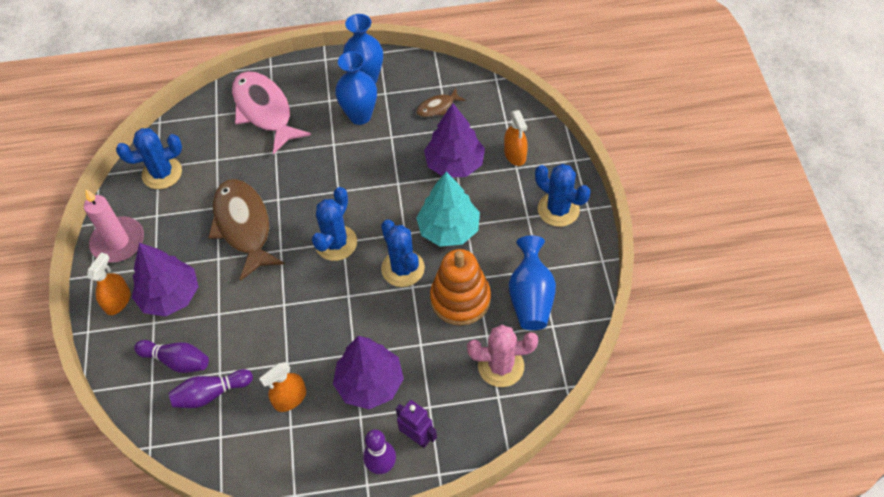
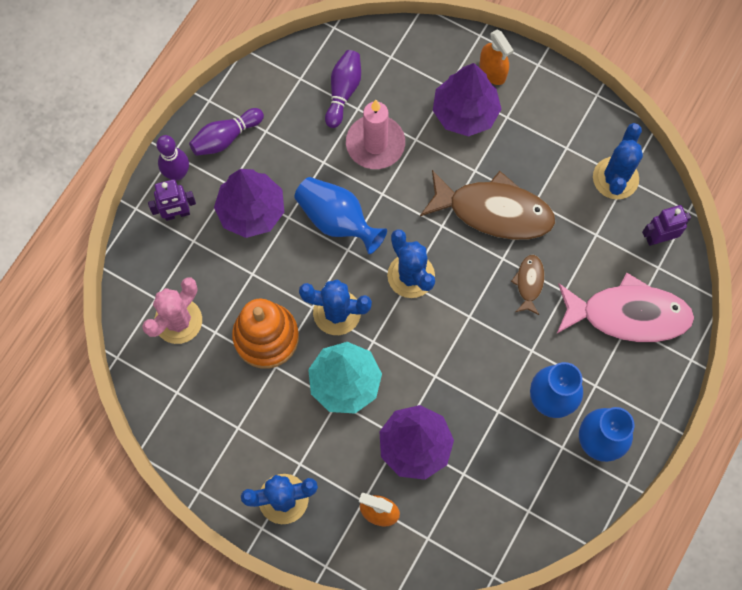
camera: 125 degrees right, 15 degrees up
(118, 242) = (559, 102): pink candle -> pink candle (375, 144)
(177, 361) = (395, 84): purple bowling pin -> purple bowling pin (226, 138)
(193, 126) = (658, 238): none -> purple robot
(290, 398) = (289, 145): orange spray bottle -> none
(437, 107) = (501, 485): brown fish -> brown fish (529, 283)
(531, 297) = (217, 397): blue vase -> blue vase (337, 220)

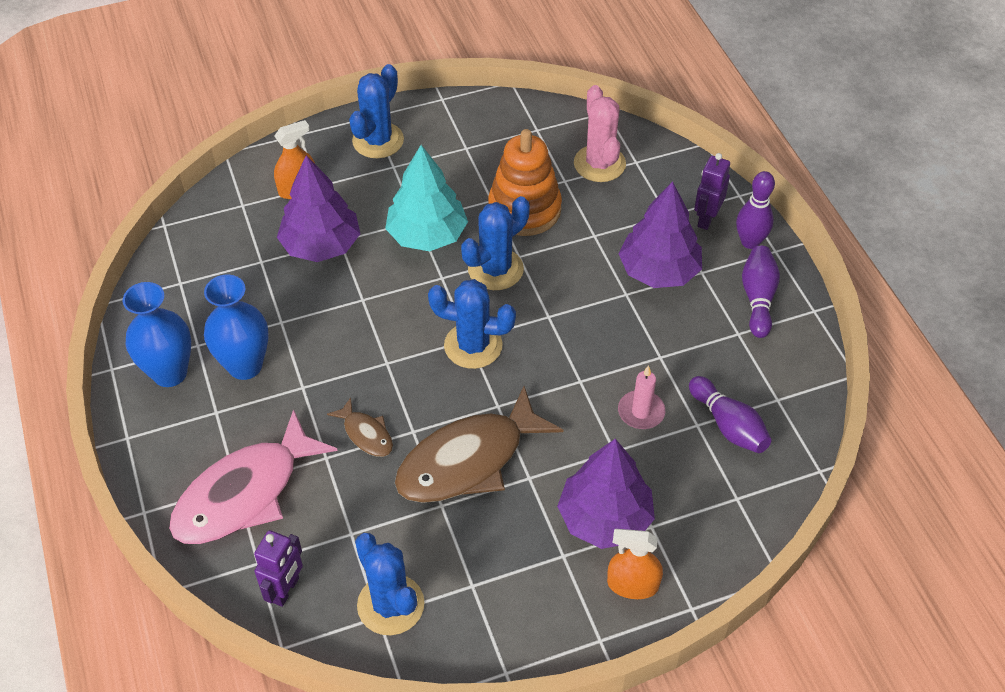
camera: 130 degrees right, 20 degrees down
(337, 220) = (586, 327): blue vase -> none
(375, 144) = (641, 412): pink candle -> pink candle, size x0.60

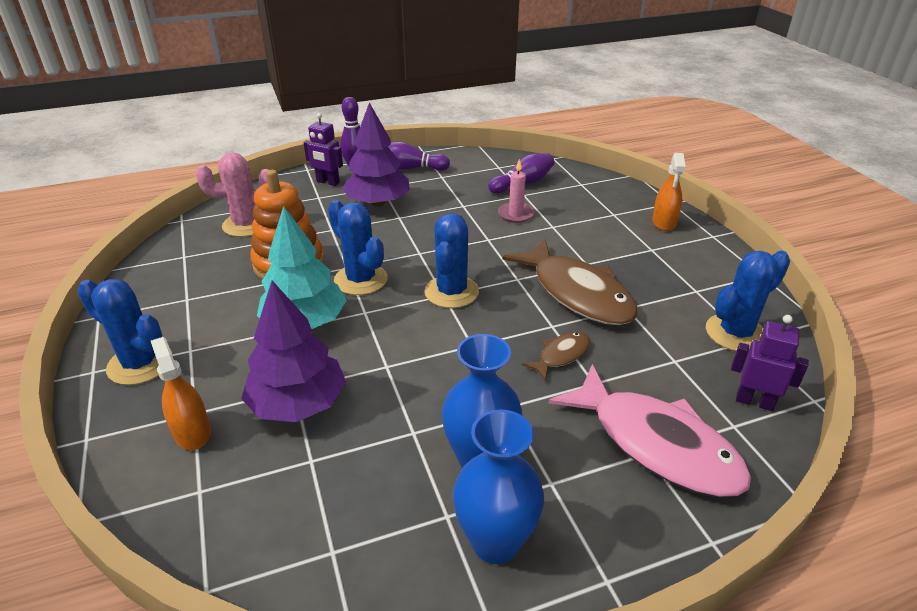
camera: 90 degrees left, 15 degrees down
(605, 518) = (613, 231): purple tree -> none

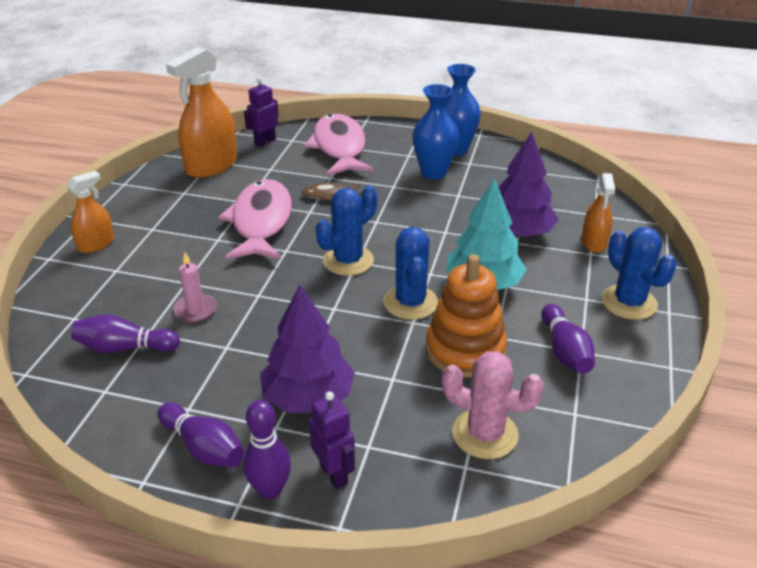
camera: 145 degrees left, 0 degrees up
(201, 293) = (565, 351): none -> purple bowling pin
(577, 293) = (261, 222): brown fish -> pink fish
(735, 333) = (212, 166): blue cactus -> orange spray bottle
(754, 401) = (265, 142): purple robot -> purple robot turned 75 degrees clockwise

